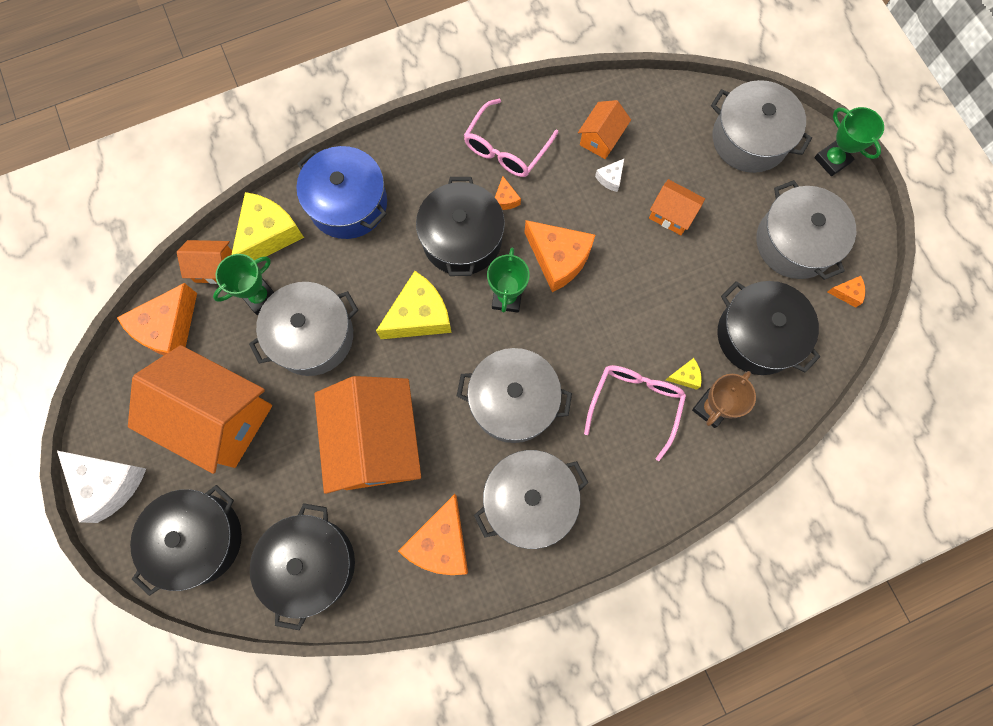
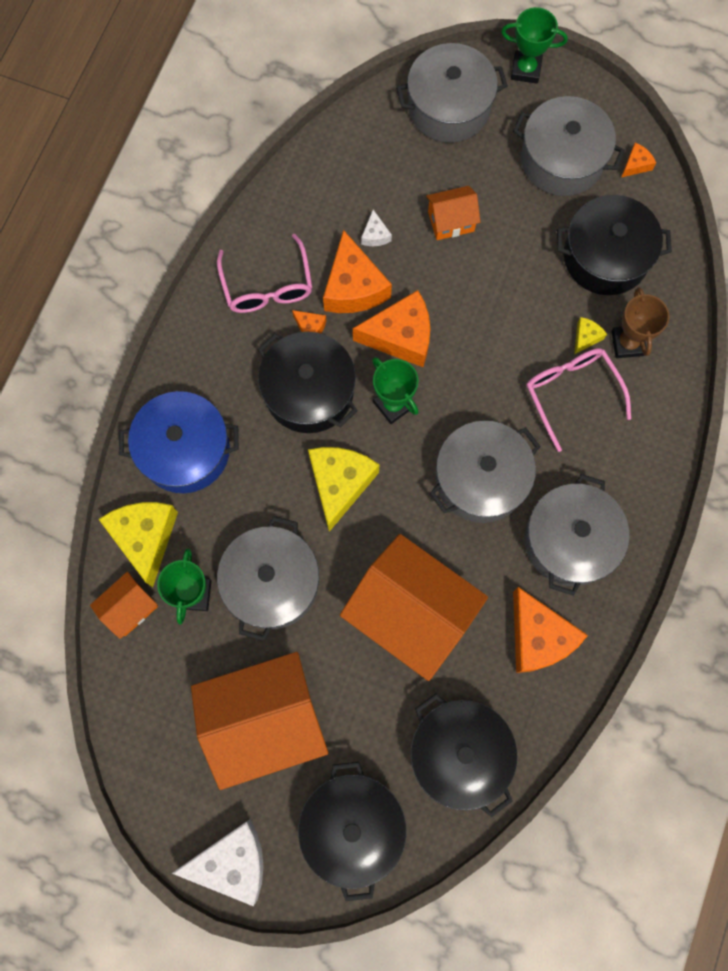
camera: 45 degrees left, 0 degrees up
(168, 329) = (145, 694): orange cheese -> orange cheese (353, 287)
(601, 138) = (335, 209): orange house -> none

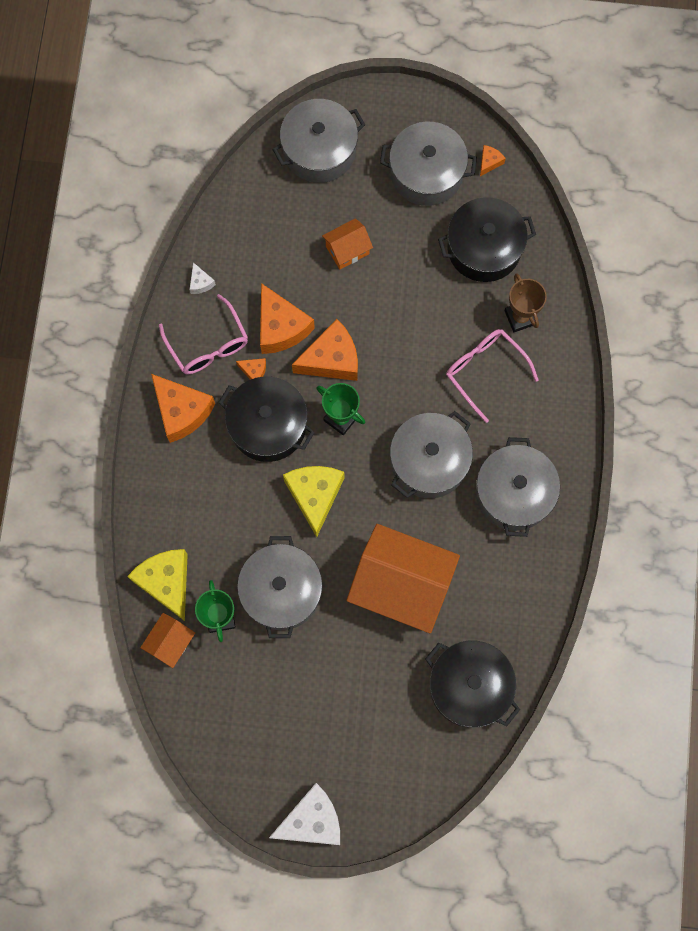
camera: 15 degrees left, 0 degrees up
(185, 450) = (178, 501): blue pot -> none
(265, 720) = (307, 702): orange house -> none
(352, 826) = (400, 766): black pot -> none
(375, 235) = (287, 278): white cheese -> white cheese (200, 283)
(526, 70) = (376, 101): green trophy -> none
(538, 637) = (508, 577): orange cheese -> orange cheese (182, 411)
(586, 337) = (484, 321): yellow cheese -> none

